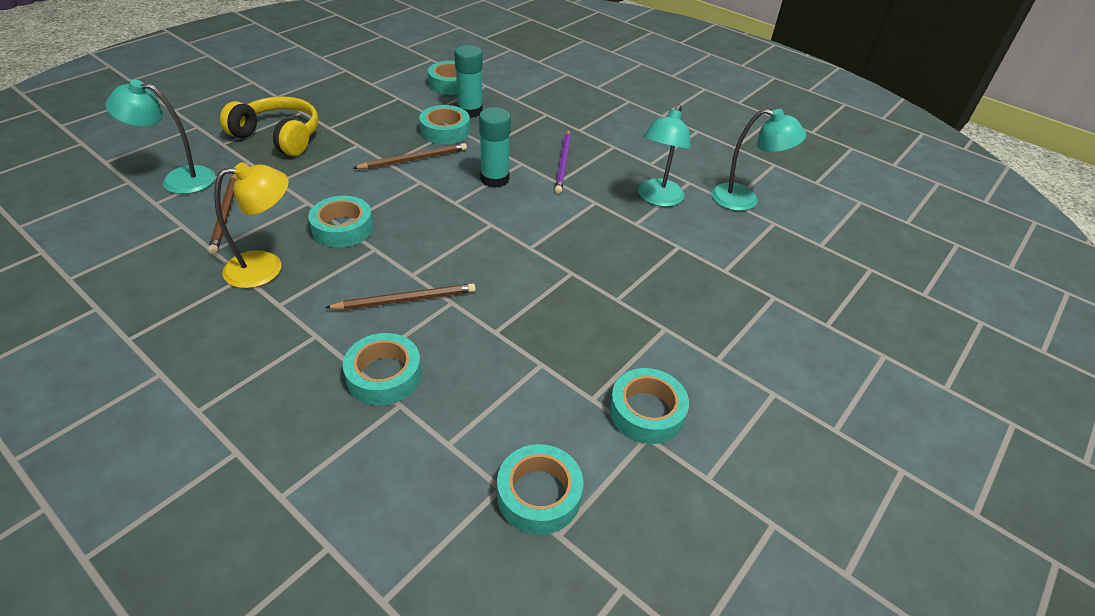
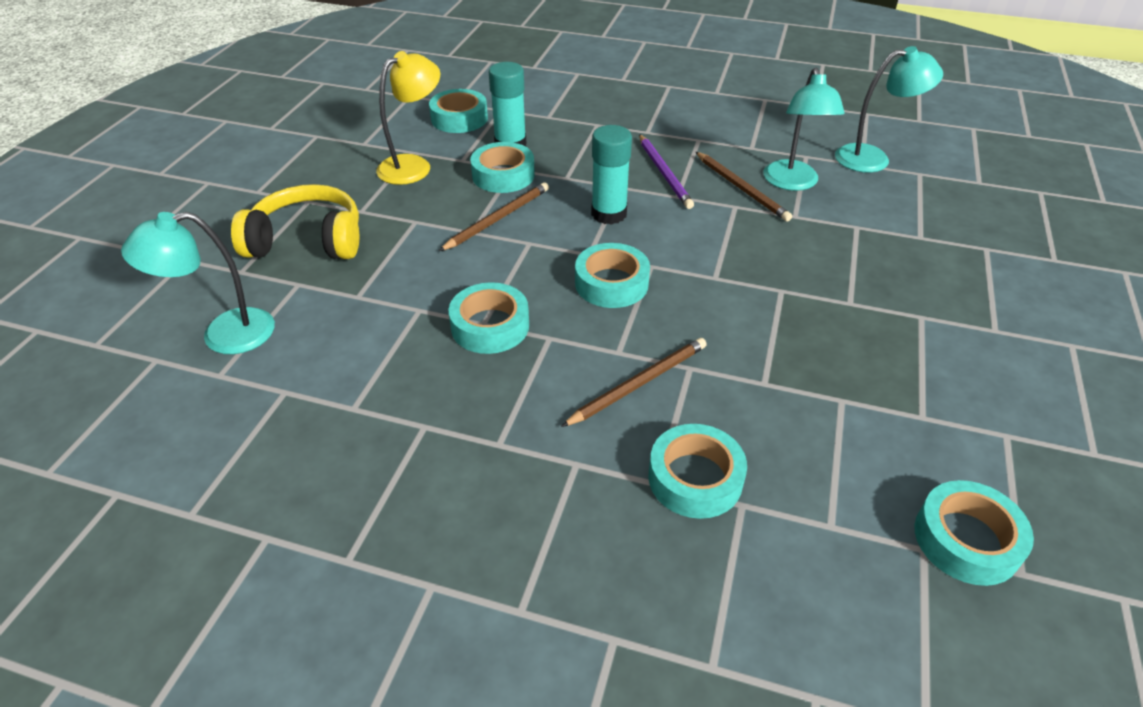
camera: 20 degrees left, 0 degrees up
(225, 214) = (329, 358): brown pencil -> brown pencil (741, 188)
(266, 267) = (441, 405): yellow lamp -> yellow lamp (413, 166)
(646, 412) = (983, 409): turquoise tape -> turquoise tape (611, 283)

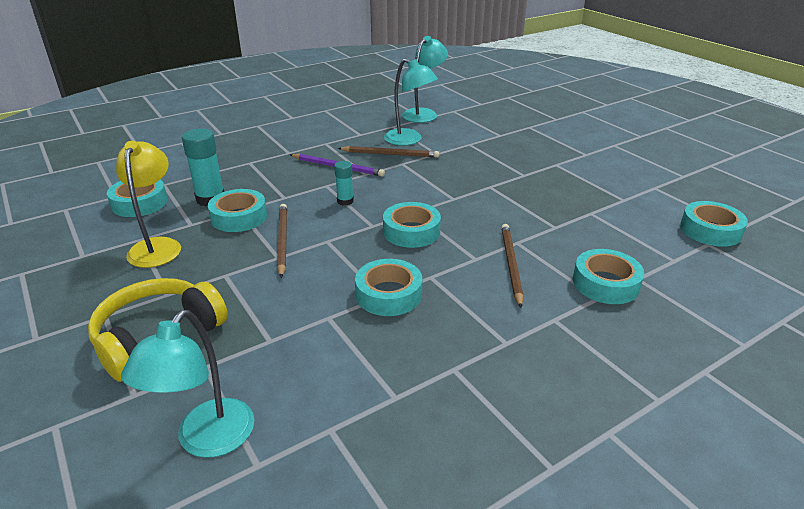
camera: 50 degrees left, 10 degrees down
(609, 214) = (345, 201): turquoise glue stick -> turquoise glue stick, size x0.58

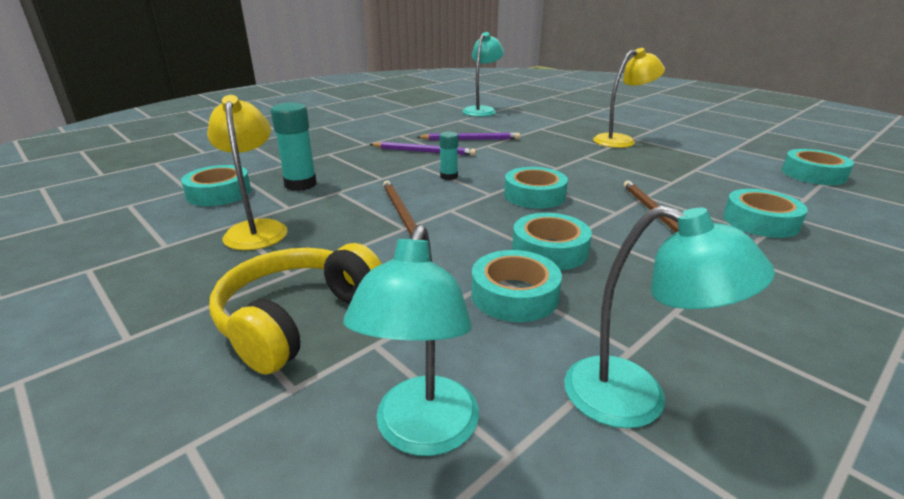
camera: 10 degrees left, 5 degrees down
(239, 217) = (341, 197): turquoise tape -> turquoise tape (514, 295)
(390, 154) = (470, 139): brown pencil -> purple pencil
(409, 140) = (481, 129): turquoise lamp -> turquoise lamp (636, 399)
(541, 167) = (621, 140): none -> yellow lamp

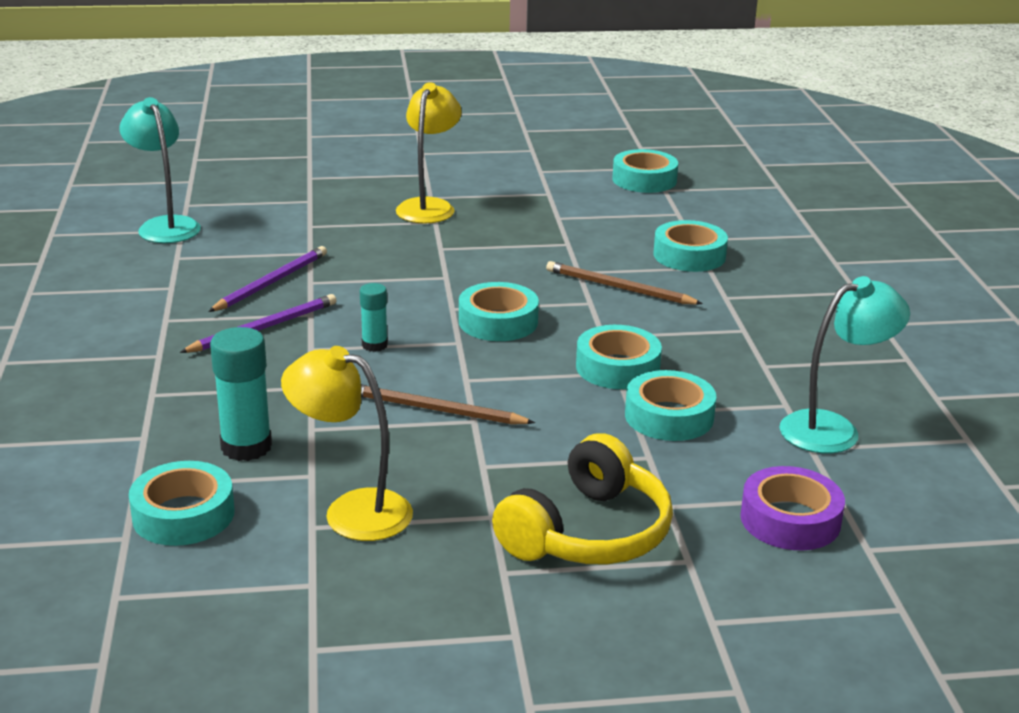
camera: 55 degrees left, 0 degrees up
(297, 319) = (588, 533): yellow headphones -> yellow headphones turned 120 degrees counterclockwise
(423, 433) = (790, 519): turquoise lamp -> purple tape

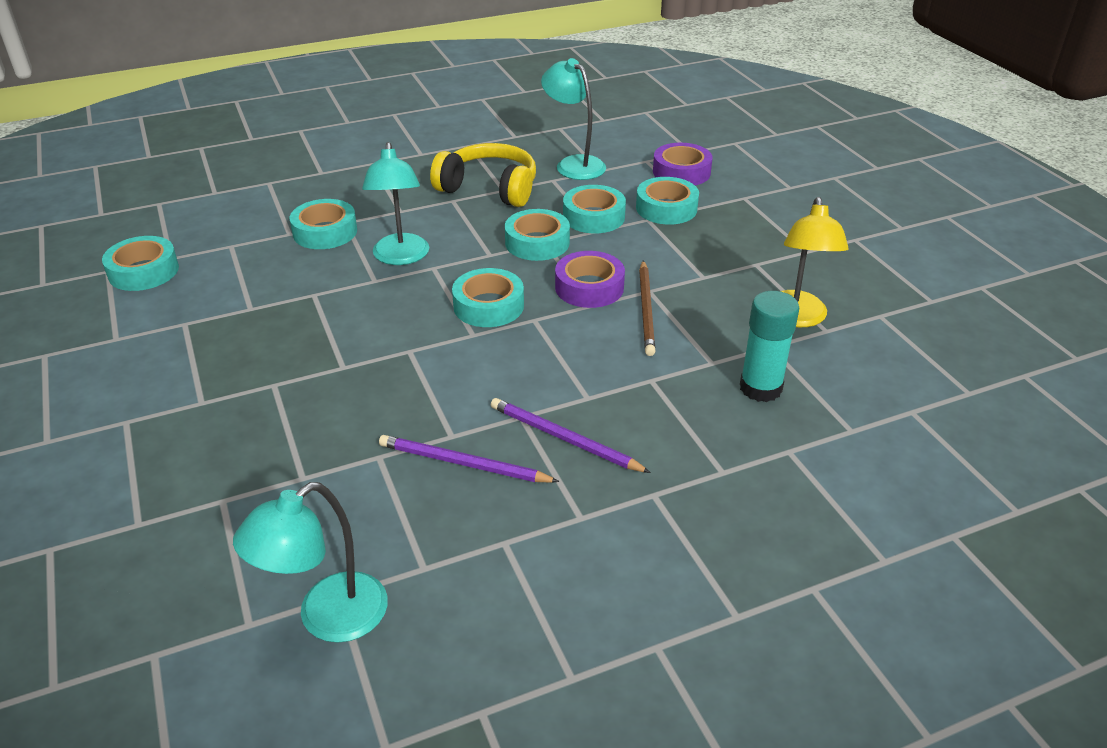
camera: 105 degrees left, 10 degrees up
(183, 514) = (864, 392): turquoise tape -> turquoise tape (666, 208)
(374, 345) = (562, 362): turquoise glue stick -> none
(429, 206) = (231, 397): yellow lamp -> none
(501, 383) = (589, 287): none -> purple tape
(588, 533) = (745, 229): yellow headphones -> yellow headphones (489, 188)
(619, 288) = (401, 257): brown pencil -> turquoise lamp

